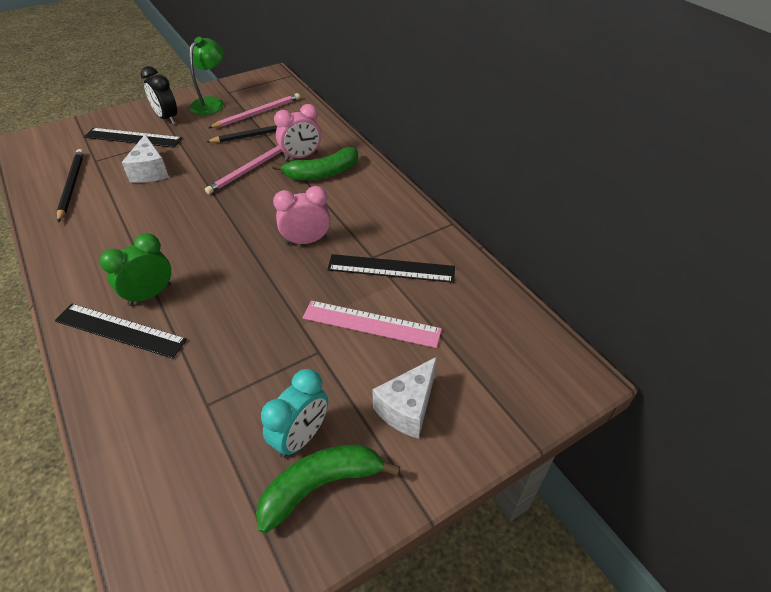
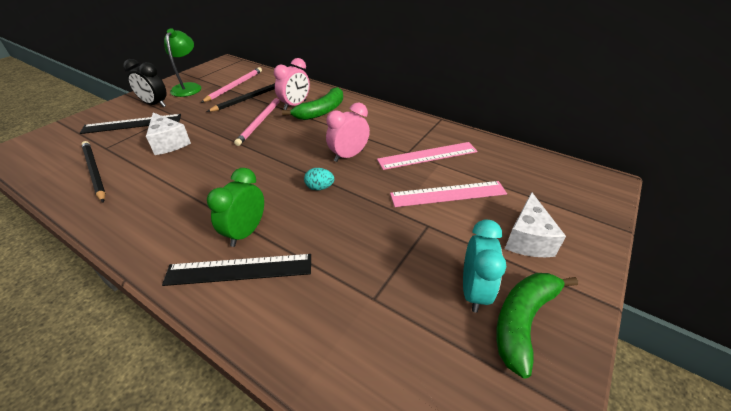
camera: 25 degrees left, 5 degrees down
(248, 270) = (319, 187): none -> turquoise egg
(391, 268) = (427, 155): black ruler -> pink ruler

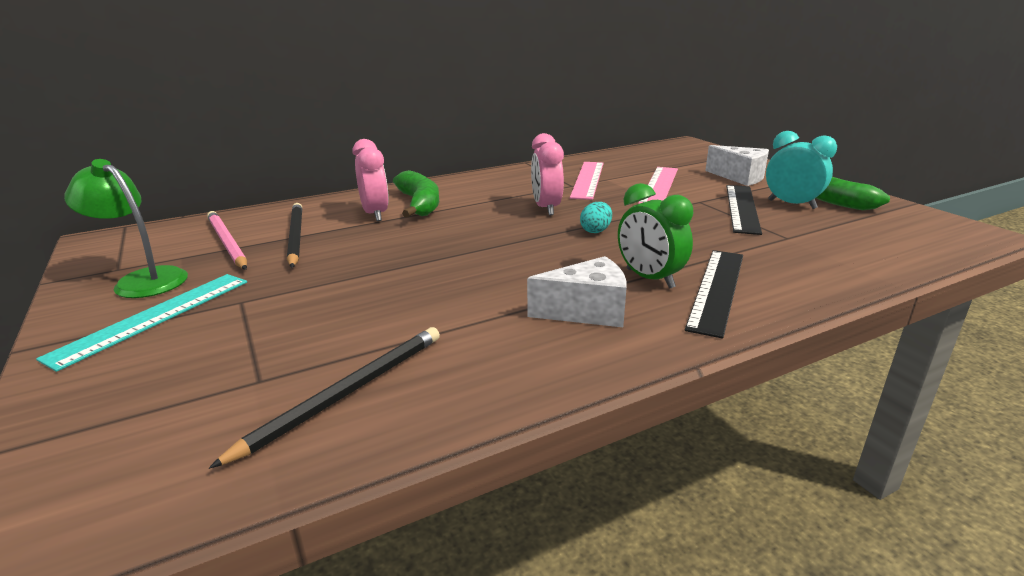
camera: 60 degrees left, 15 degrees down
(94, 171) = (346, 393): black pencil -> black pencil turned 135 degrees clockwise
(132, 124) = (200, 346): black ruler -> black ruler (742, 208)
(155, 104) = (153, 317): black clock -> turquoise ruler
(169, 143) = (345, 312): white cheese -> white cheese (587, 311)
(260, 121) = (386, 239): pink pencil -> none

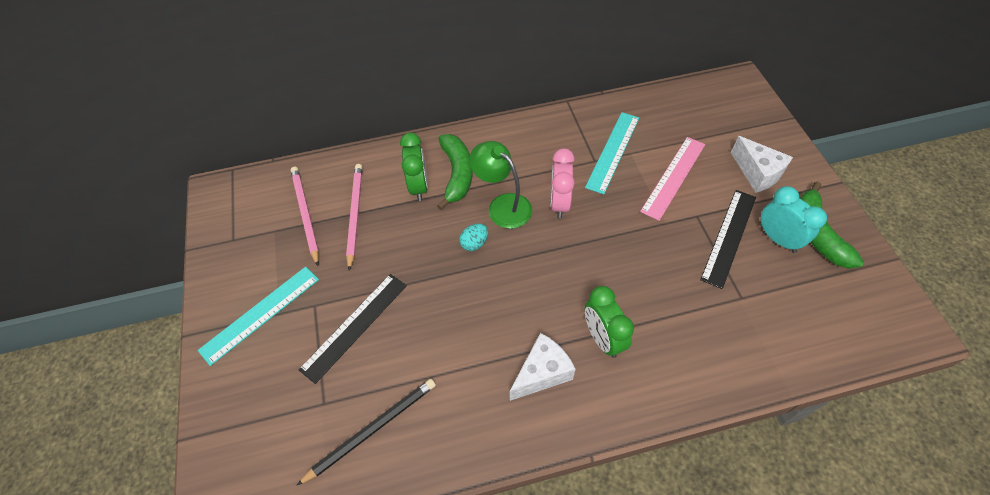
camera: 15 degrees right, 30 degrees up
(143, 280) = (250, 260): green lamp -> green lamp (502, 205)
(295, 237) = (355, 214): black pencil -> pink pencil
(375, 214) = (419, 186): pink clock -> green clock
(587, 179) = (613, 151): pink ruler -> turquoise ruler
(587, 311) = (542, 373): white cheese -> white cheese turned 45 degrees counterclockwise
(596, 231) = (587, 253): turquoise egg -> turquoise egg (474, 243)
(717, 289) = (646, 365): black ruler -> black ruler (355, 326)

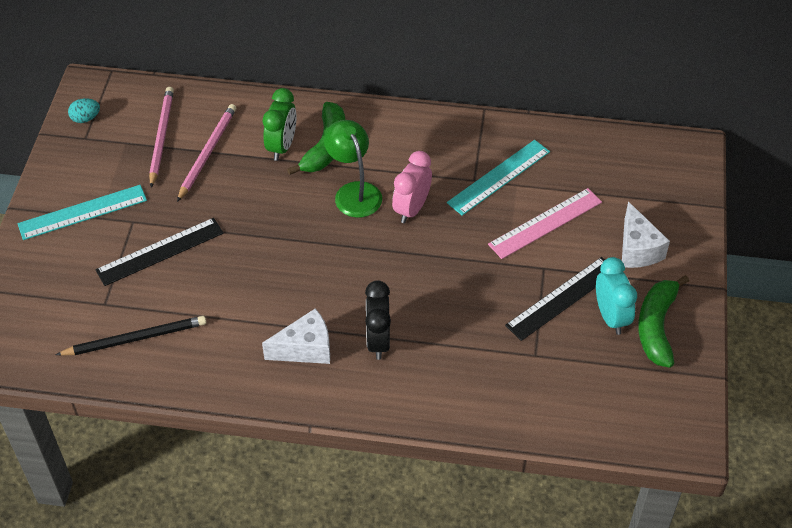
camera: 20 degrees right, 5 degrees down
(474, 243) = (306, 218): turquoise egg -> turquoise egg (85, 118)
(602, 338) = (378, 341): green clock -> black clock

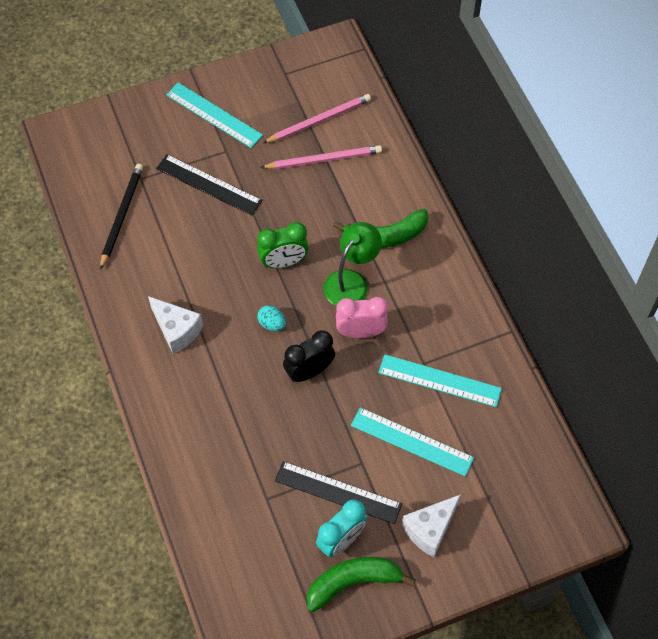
camera: 60 degrees right, 10 degrees up
(85, 118) = (304, 62): turquoise egg -> turquoise egg (272, 324)
(135, 338) = (122, 215): black pencil -> black pencil turned 120 degrees counterclockwise
(282, 146) = (365, 205): green clock -> green clock (283, 262)
(378, 341) = (213, 376): black clock -> black clock (309, 371)
(545, 223) = (412, 441): pink ruler -> turquoise ruler

